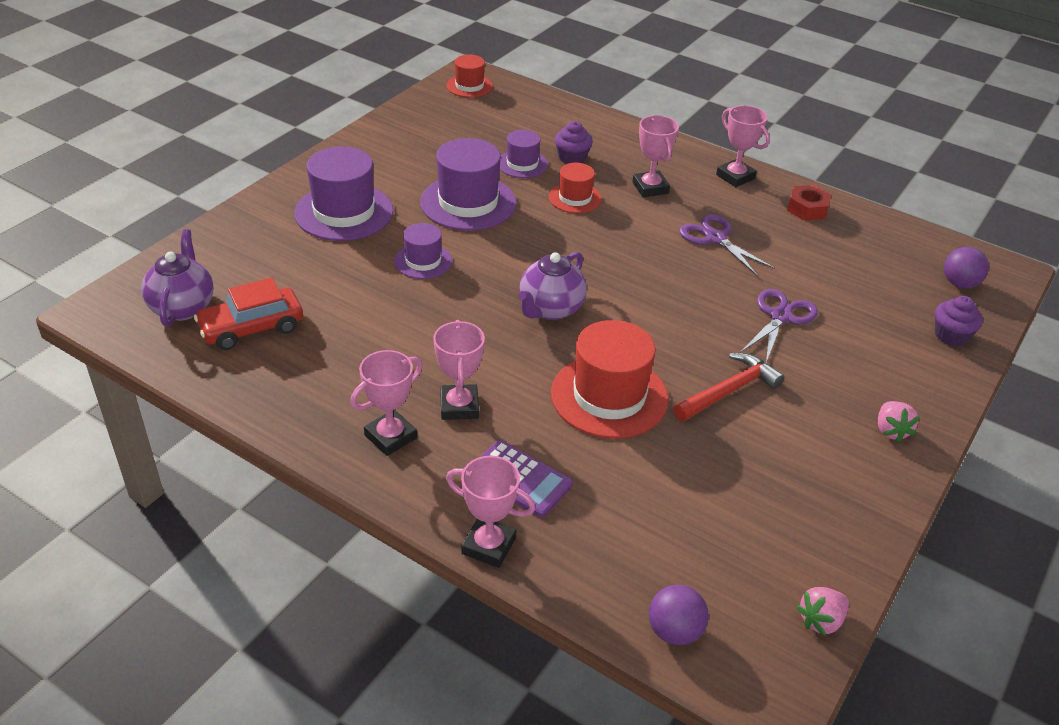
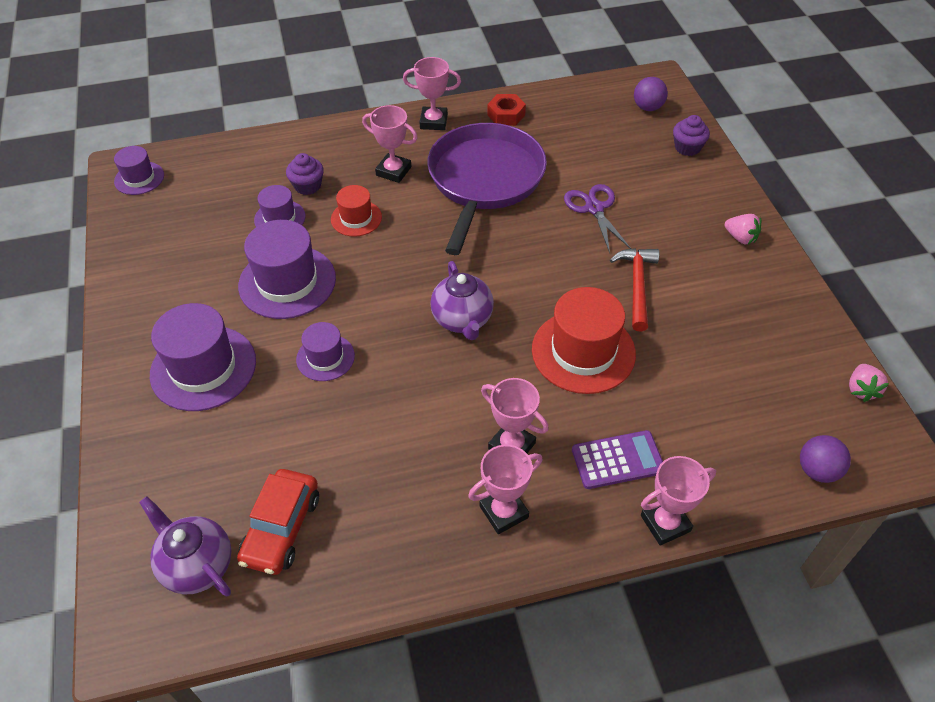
camera: 45 degrees left, 10 degrees up
(390, 436) = (503, 512): pink trophy -> pink trophy turned 60 degrees clockwise
(469, 86) = (139, 178): red hat -> purple hat
(715, 238) = (484, 180): purple scissors -> purple pan

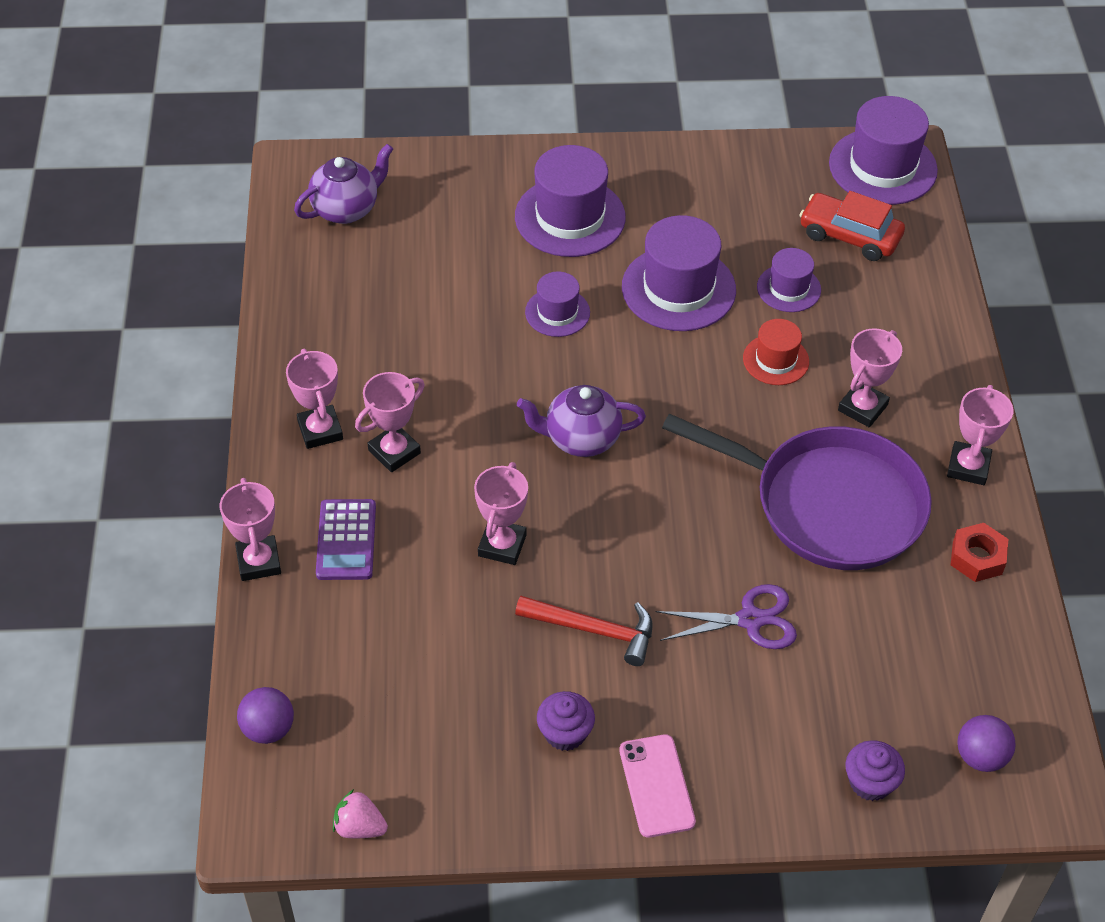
camera: 100 degrees right, 0 degrees up
(139, 178) = (882, 167): purple hat -> purple hat, size x1.78
(281, 528) = (362, 265): red car -> red car (849, 236)
(307, 186) = (845, 318): purple cupcake -> purple cupcake (565, 733)
(583, 351) = (502, 545): red hat -> pink trophy
(740, 238) = (657, 786): pink strawberry -> pink phone

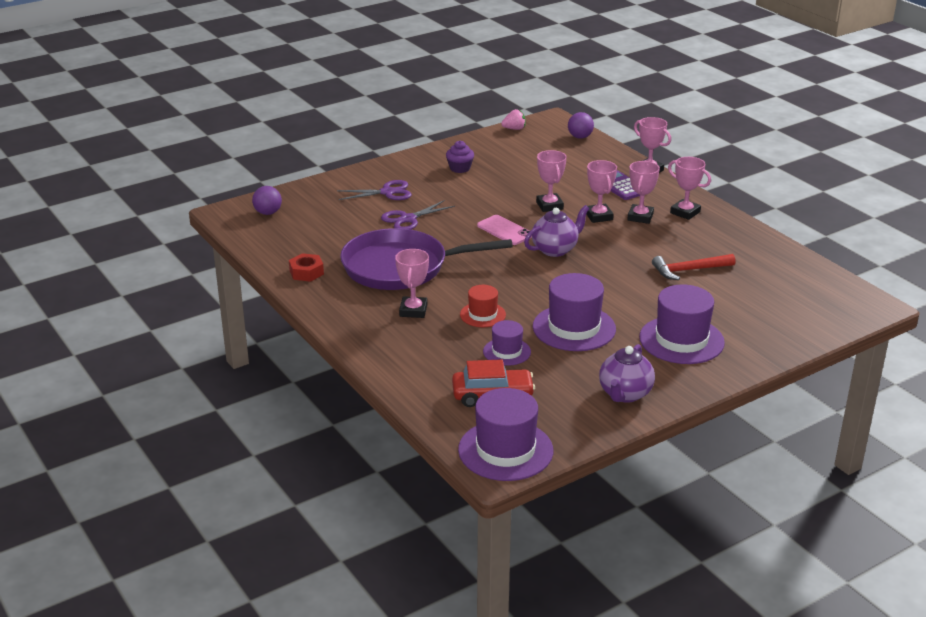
camera: 150 degrees right, 20 degrees down
(346, 209) = (813, 297): purple teapot -> purple teapot (625, 394)
(557, 312) = (630, 293): purple hat -> none
(594, 630) = (478, 195): red hammer -> red hammer (689, 270)
(657, 786) = (407, 167): pink phone -> pink phone (505, 230)
(739, 718) = (388, 192): none -> purple scissors
(870, 782) = (315, 193): purple cupcake -> none
(968, 467) = (333, 305): pink trophy -> pink trophy (598, 216)

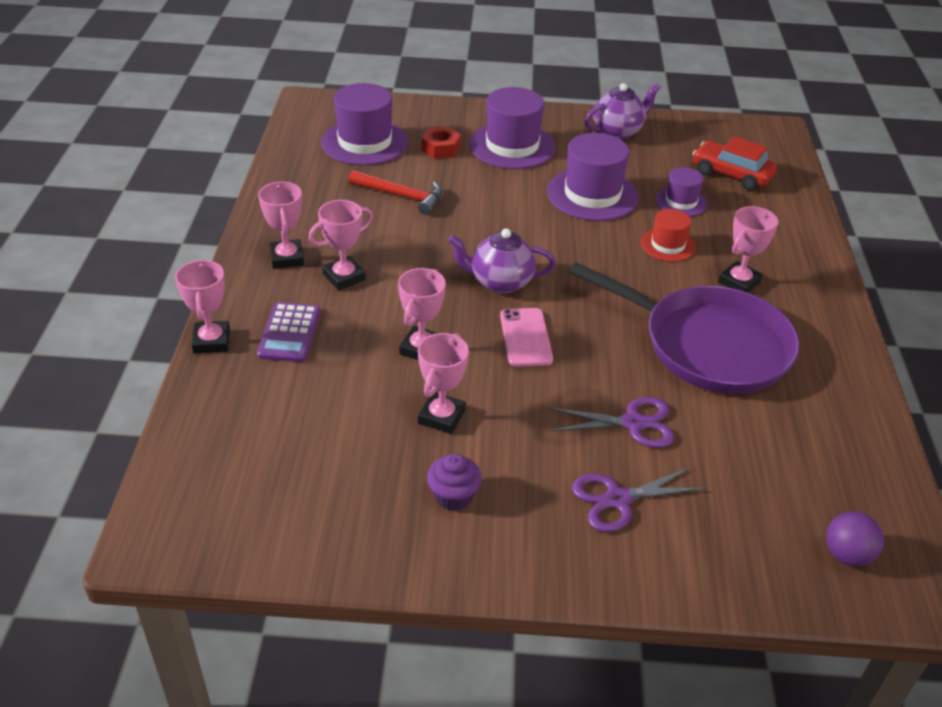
camera: 145 degrees left, 10 degrees up
(306, 272) = (839, 396): red nut -> red nut (441, 148)
(388, 192) = (617, 499): purple scissors -> purple scissors turned 45 degrees counterclockwise
(505, 450) = (758, 137): purple hat -> purple hat (364, 142)
(514, 129) = (246, 555): pink strawberry -> none
(580, 137) = (184, 466): purple ball -> none
(598, 216) = (388, 302): pink trophy -> pink trophy (441, 417)

